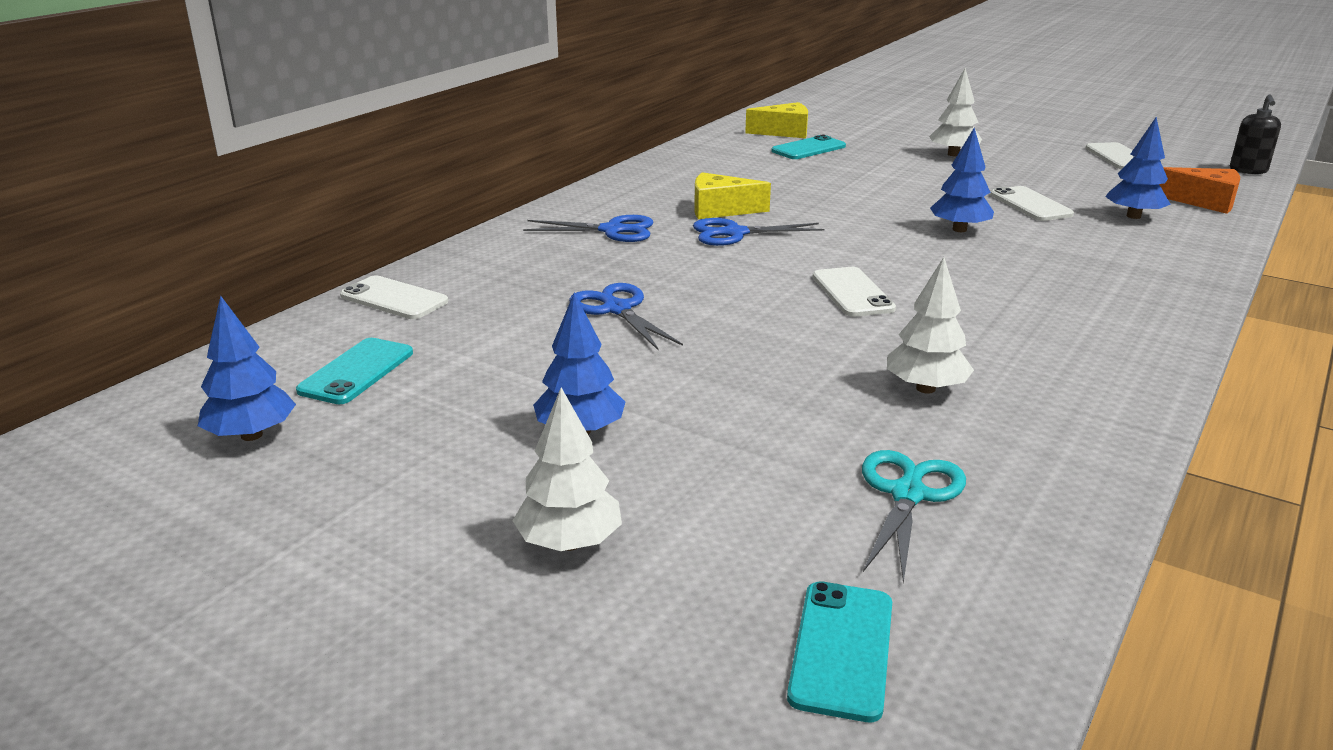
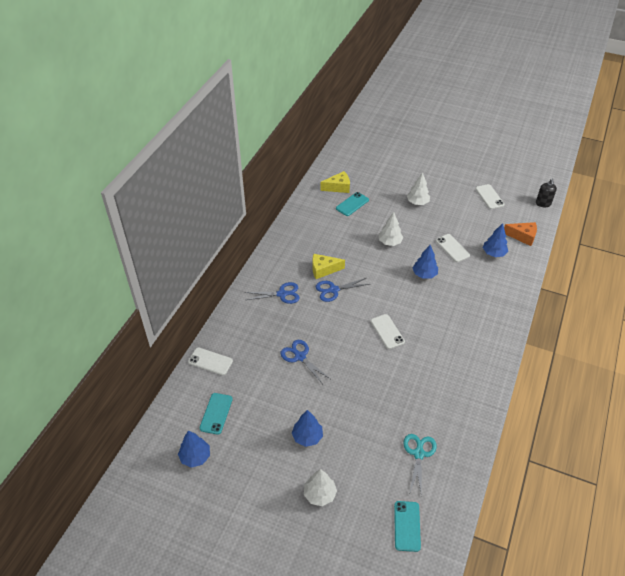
camera: 10 degrees left, 20 degrees up
(925, 388) = (419, 393): white tree -> white tree (390, 242)

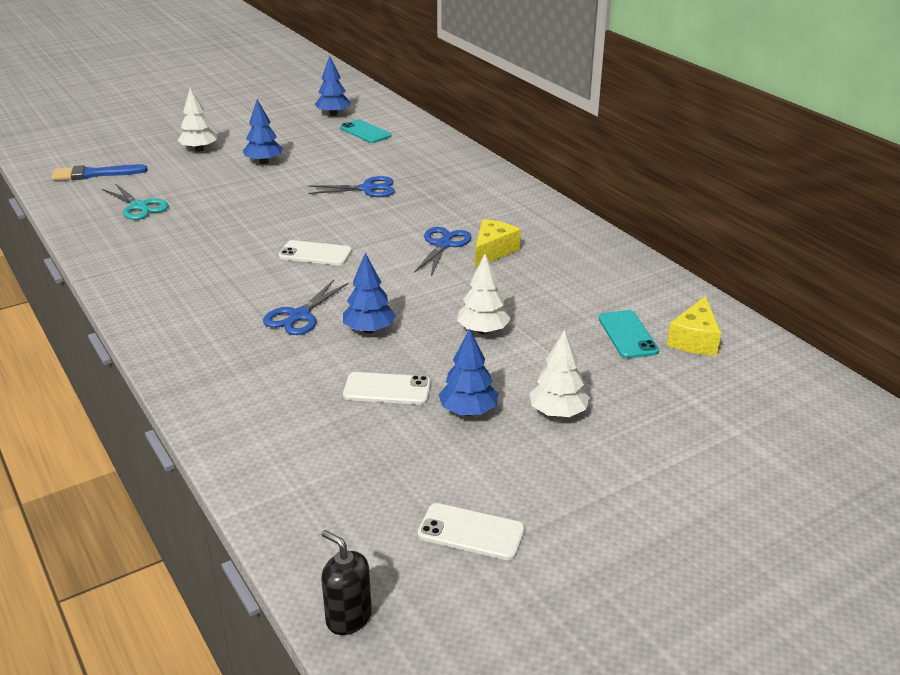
camera: 125 degrees right, 15 degrees down
(210, 361) = (436, 145): white phone -> none
(282, 294) = (485, 209): blue scissors -> blue scissors (299, 316)
(407, 526) = (95, 174): turquoise phone -> blue brush
(494, 253) = (312, 432): blue tree -> blue tree (468, 411)
(522, 236) = (300, 502): orange cheese -> none

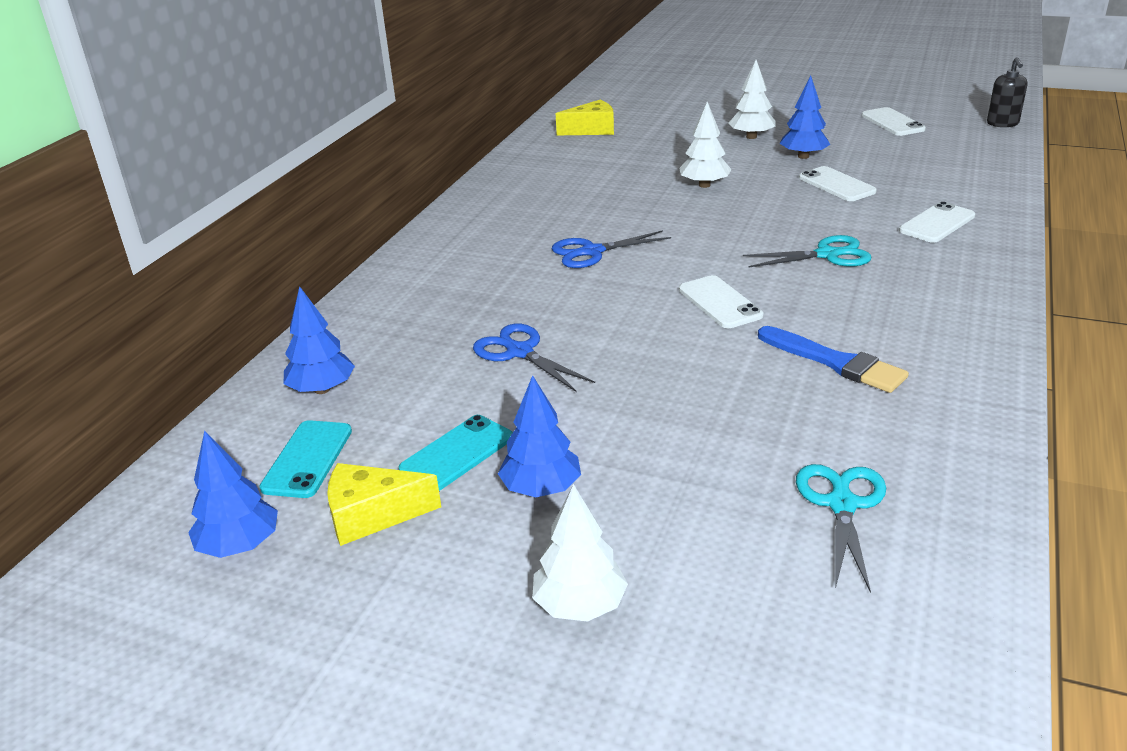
camera: 125 degrees left, 0 degrees up
(95, 174) = (844, 664): blue brush -> blue brush (835, 362)
(255, 388) = (937, 223): none -> white phone
(299, 316) = (827, 255): blue scissors -> turquoise scissors
(369, 330) = (786, 220): blue tree -> blue tree (322, 389)
(493, 251) = (568, 227): yellow cheese -> yellow cheese (372, 515)
(627, 335) = (621, 146): turquoise phone -> turquoise phone (457, 453)

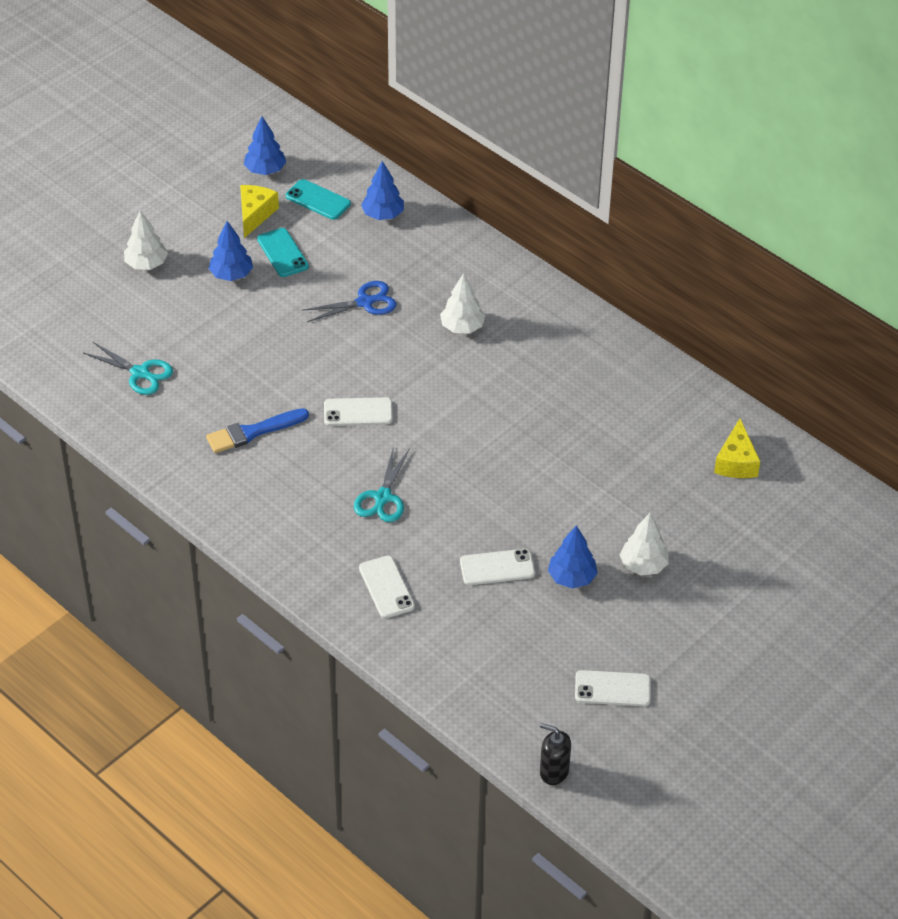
camera: 110 degrees right, 15 degrees up
(592, 252) = (476, 376): blue scissors -> none
(704, 185) = (553, 485): white tree -> white tree (462, 327)

